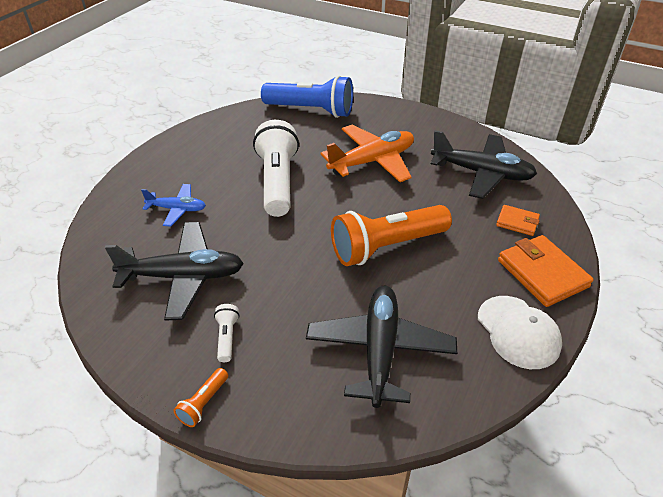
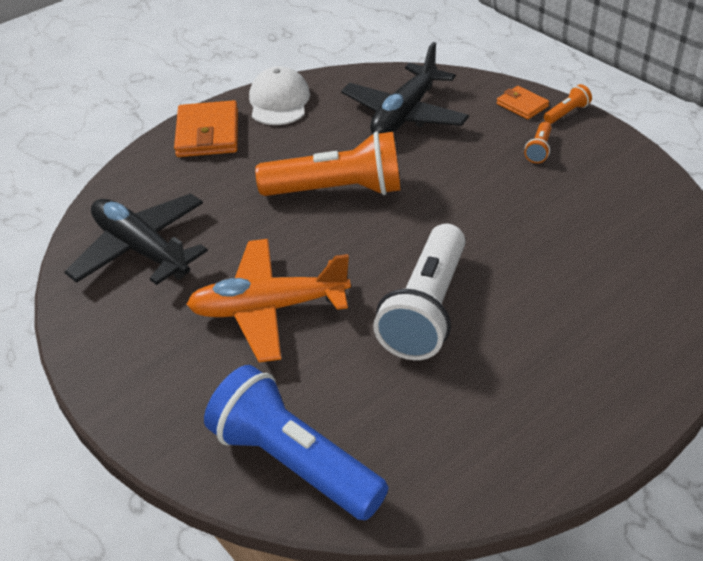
camera: 155 degrees left, 0 degrees up
(177, 209) = (583, 300): blue plane -> none
(183, 277) = (579, 211): black plane -> none
(227, 337) = (539, 150): white flashlight -> orange flashlight
(517, 222) = (173, 182): orange wallet -> orange wallet (522, 105)

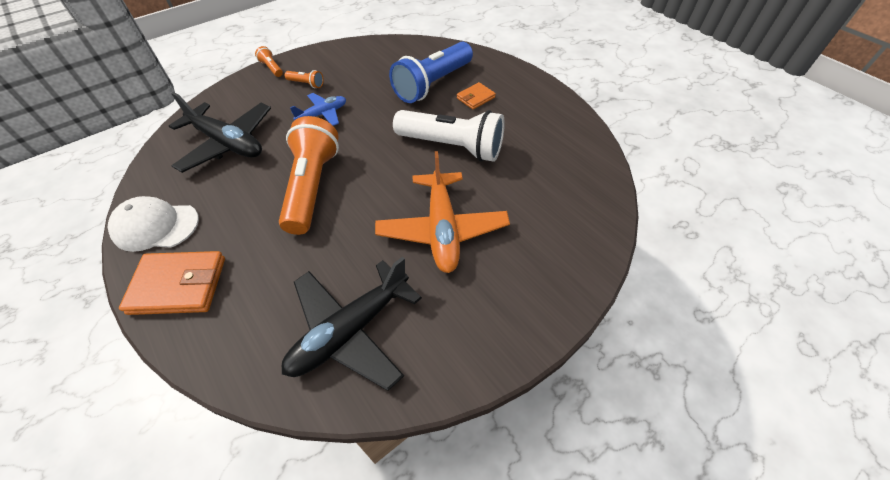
camera: 90 degrees left, 10 degrees up
(294, 462) = (581, 213): blue flashlight -> blue flashlight (432, 84)
(474, 175) = (323, 114): none -> blue plane
(522, 105) = (251, 85): orange wallet -> orange wallet (475, 98)

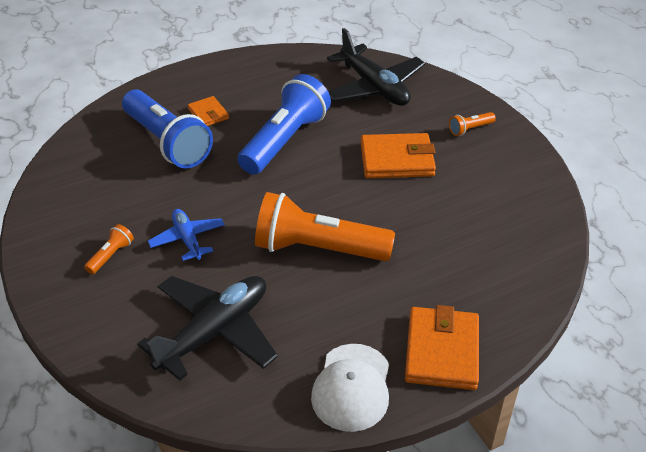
camera: 80 degrees left, 10 degrees down
(271, 68) = (48, 295): orange flashlight -> orange flashlight (470, 129)
(350, 330) = (500, 224): black plane -> black plane (374, 87)
(442, 229) = (397, 160): orange plane -> orange wallet
(452, 147) = (285, 141): white flashlight -> blue flashlight

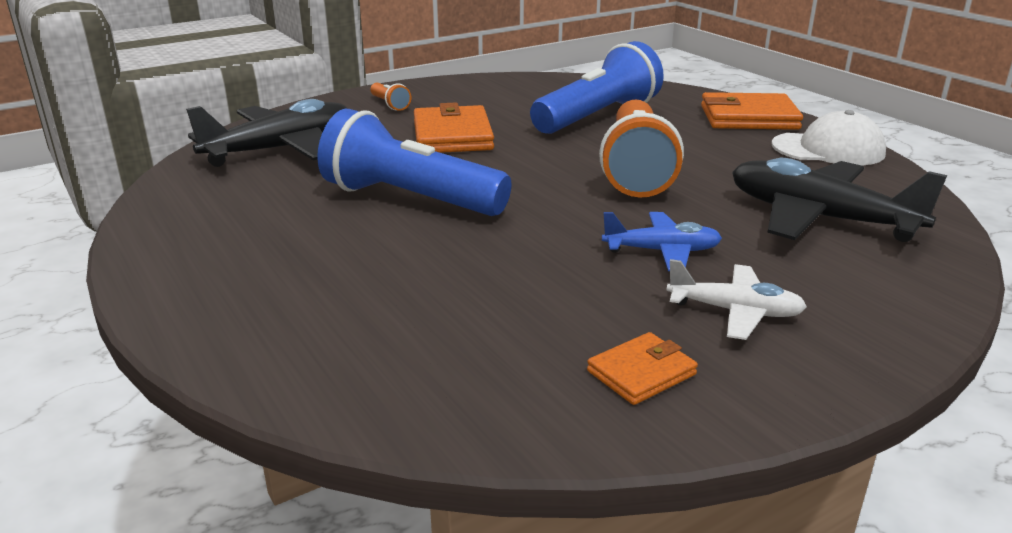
camera: 95 degrees left, 15 degrees down
(111, 255) = (735, 312): orange flashlight -> white plane
(167, 142) = (412, 296): blue flashlight -> blue flashlight (597, 117)
(187, 239) = (662, 251): blue plane -> blue plane turned 150 degrees counterclockwise
(208, 114) = (325, 265): orange wallet -> orange wallet (641, 373)

